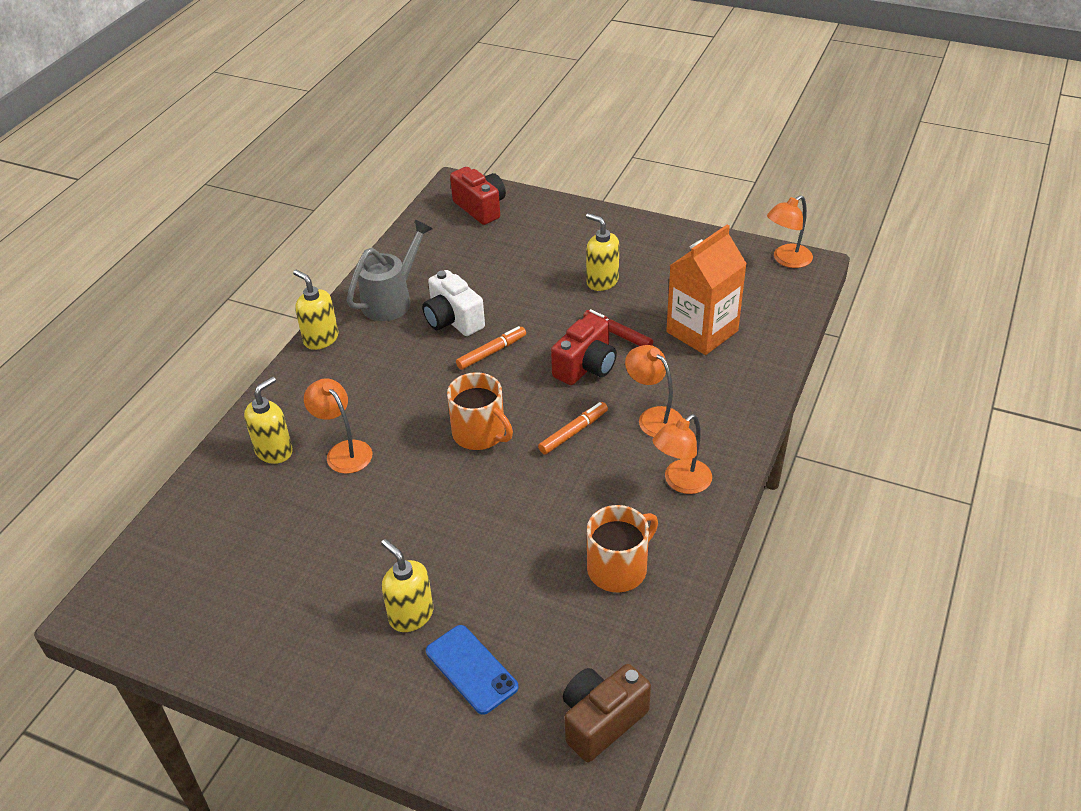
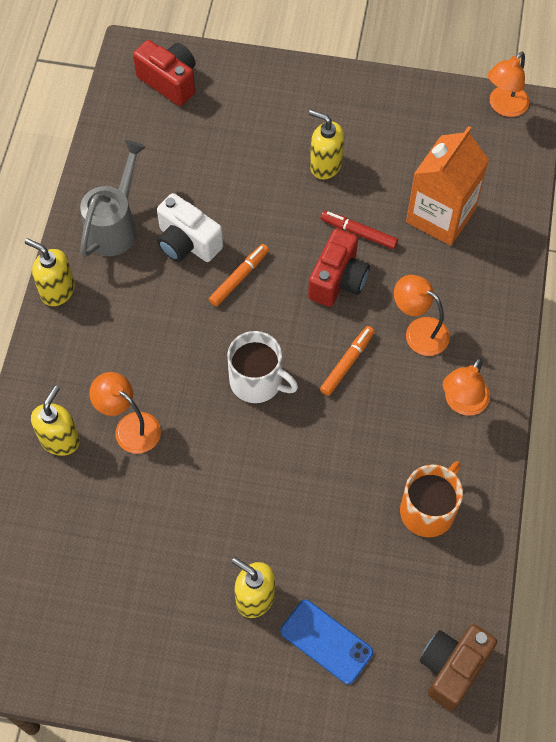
camera: 15 degrees left, 20 degrees up
(480, 433) = (257, 381): orange mug -> white mug

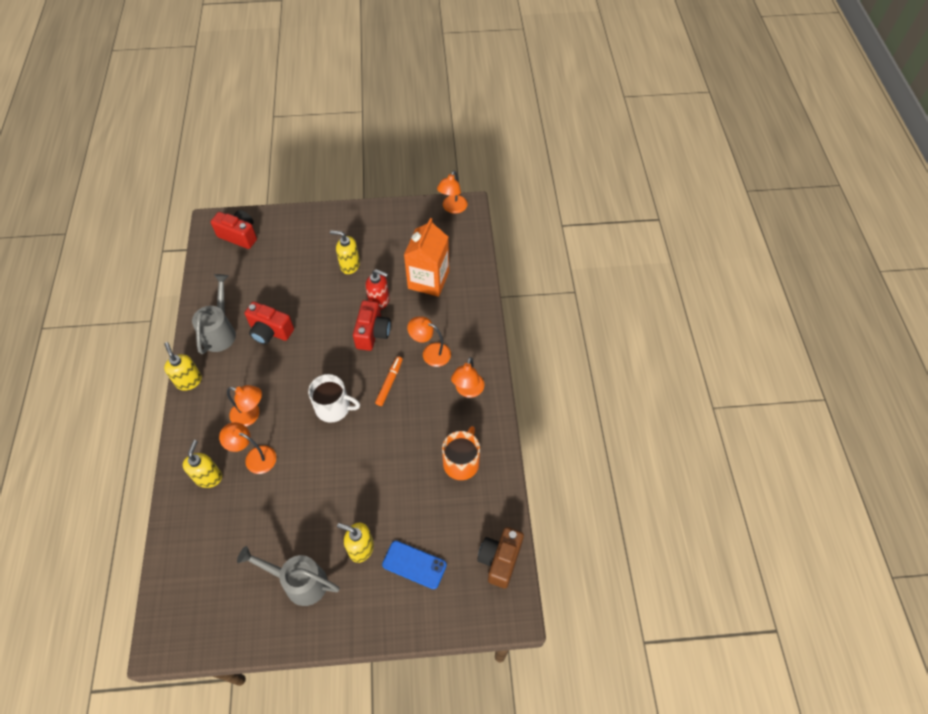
camera: 15 degrees left, 5 degrees down
(57, 290) = (189, 381): yellow soap dispenser -> yellow soap dispenser turned 45 degrees clockwise
(135, 363) = (251, 415): none -> orange lamp
(159, 623) = (299, 582): none -> grey watering can
(187, 243) = (270, 331): white camera -> red camera
(239, 278) = (308, 346): orange marker -> none
(358, 233) = (379, 301): red marker -> red soap dispenser

